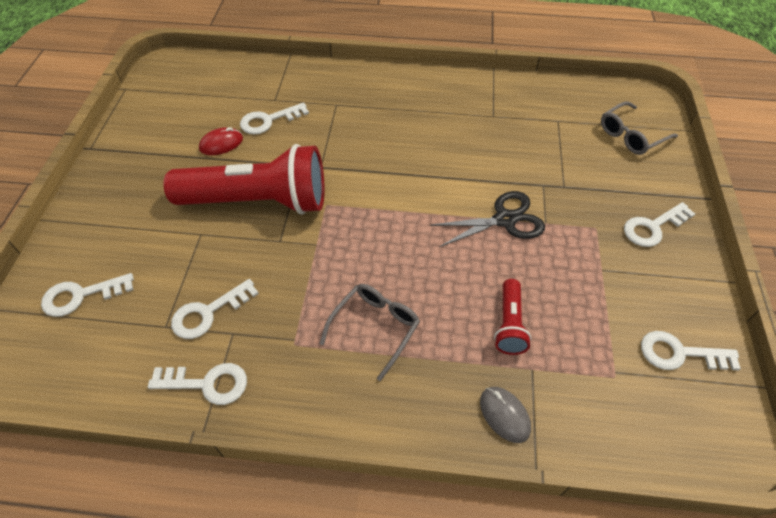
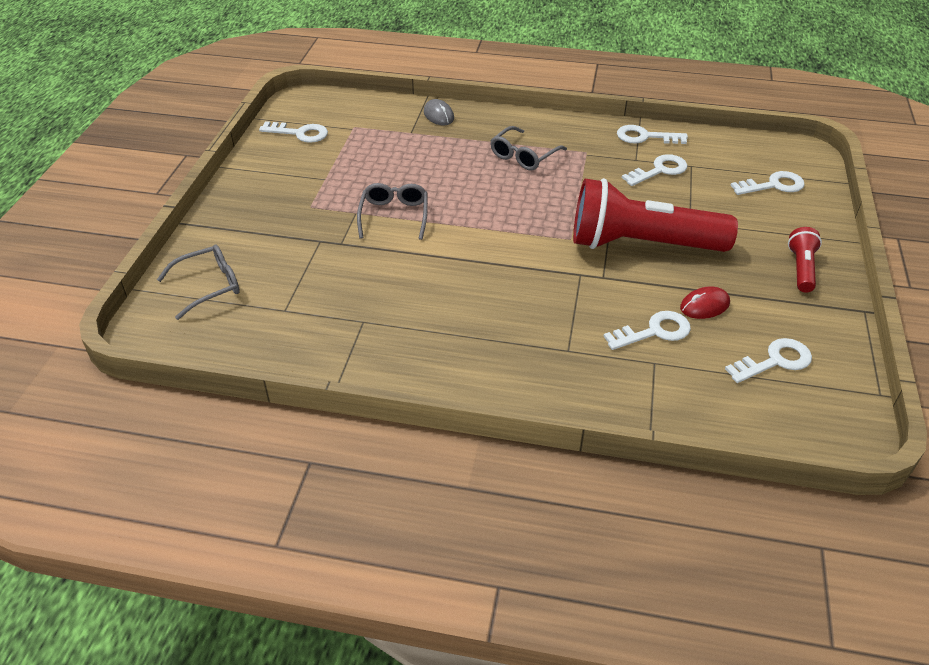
camera: 175 degrees left, 10 degrees down
(504, 220) = (394, 216): black scissors -> grey glasses
(509, 324) = (418, 153): red flashlight -> red flashlight (801, 269)
(653, 227) = (257, 203): white key -> white key (775, 361)

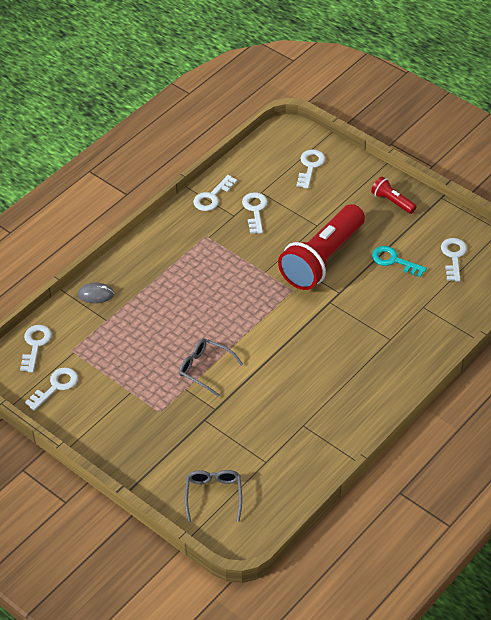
camera: 60 degrees left, 5 degrees up
(524, 156) = (186, 270): grey glasses -> none
(654, 331) = (400, 294): white key -> white key (35, 345)
(704, 305) = (394, 261): red mouse -> turquoise key

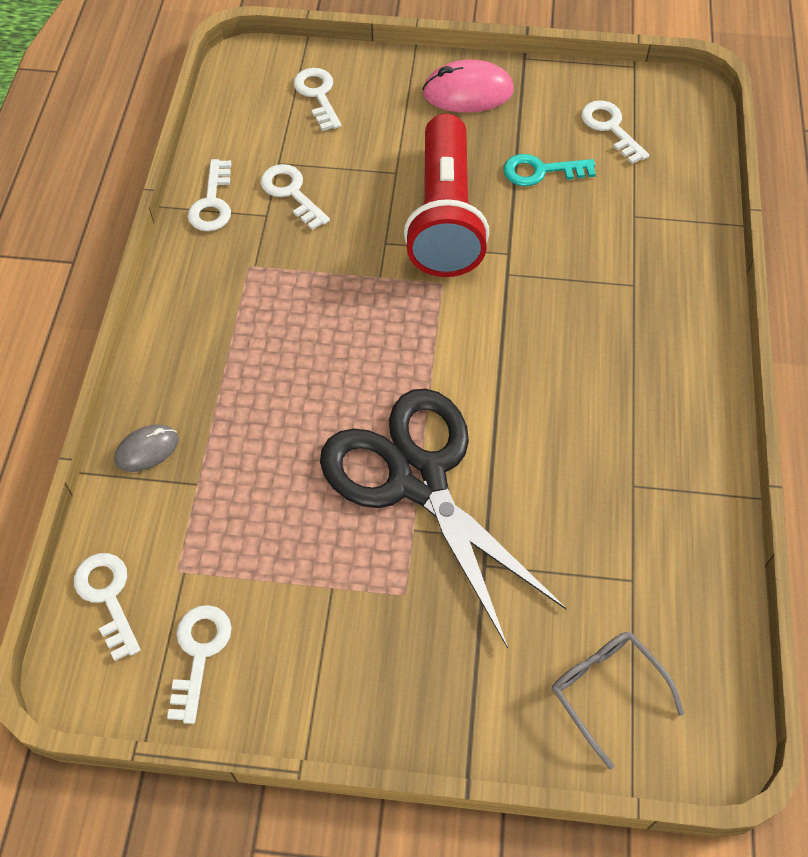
camera: 35 degrees left, 10 degrees up
(205, 369) = (418, 478): grey glasses -> black scissors
(392, 201) = (467, 92): red flashlight -> pink mouse

